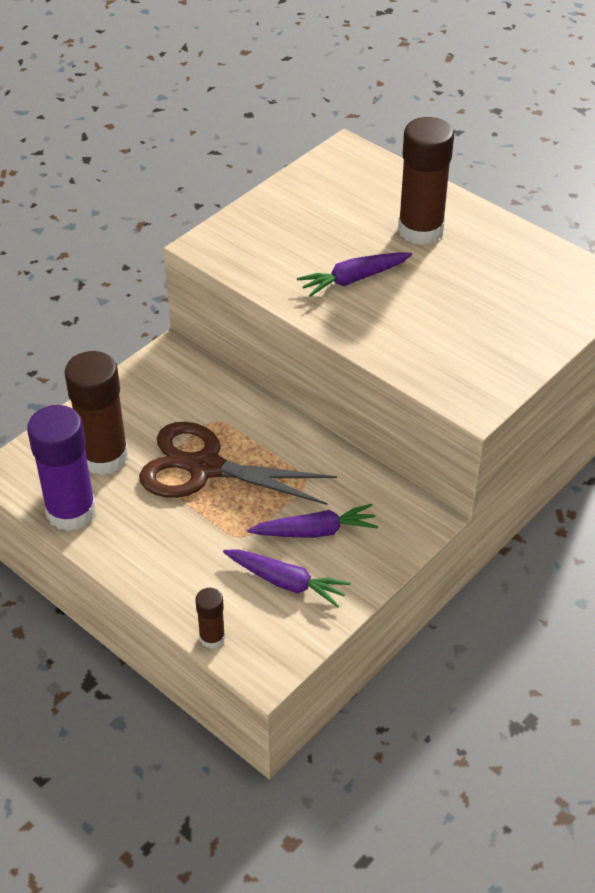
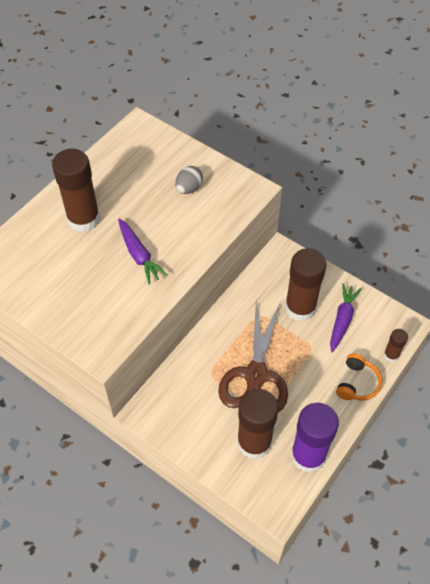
camera: 95 degrees left, 10 degrees up
(170, 584) = (357, 383): none -> orange headphones
(315, 531) = (300, 307): purple carrot -> brown glue stick
(477, 332) = (189, 188): none -> grey egg

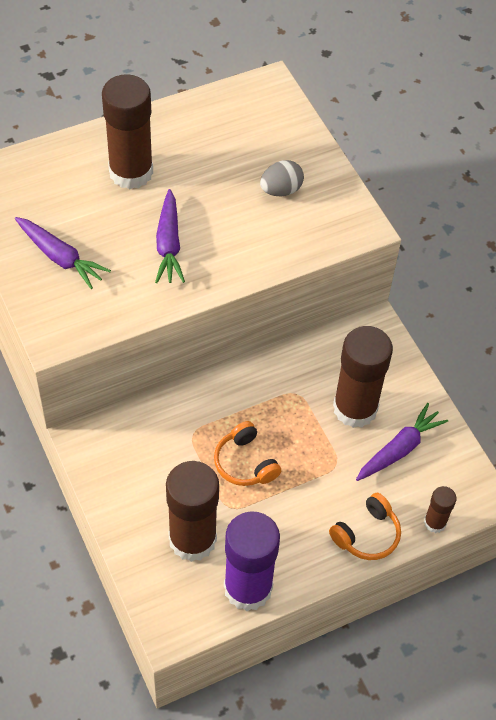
camera: 25 degrees right, 0 degrees up
(71, 297) = (60, 257): none -> purple carrot
(256, 375) = (245, 463): brown scissors -> orange headphones

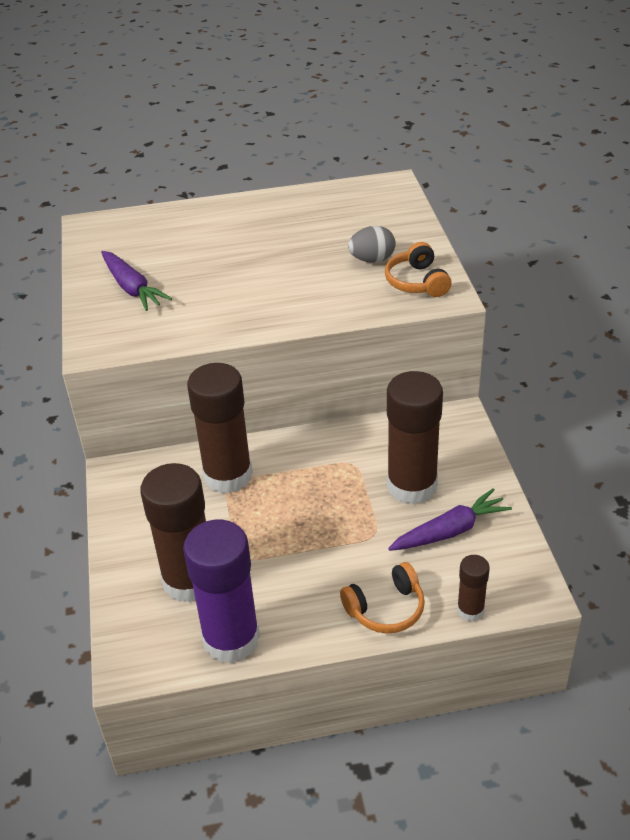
camera: 20 degrees right, 15 degrees down
(131, 172) = (230, 233): brown glue stick -> brown glue stick (228, 475)
(168, 244) = (241, 289): purple carrot -> none
(245, 463) = (274, 518): orange headphones -> orange headphones (417, 282)

